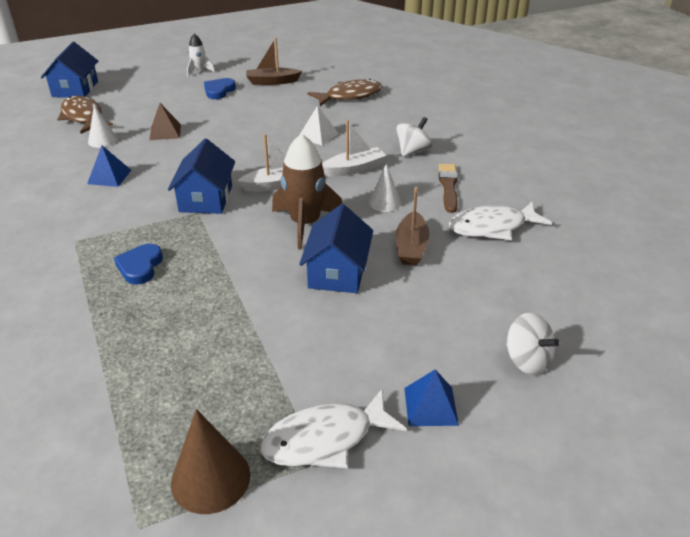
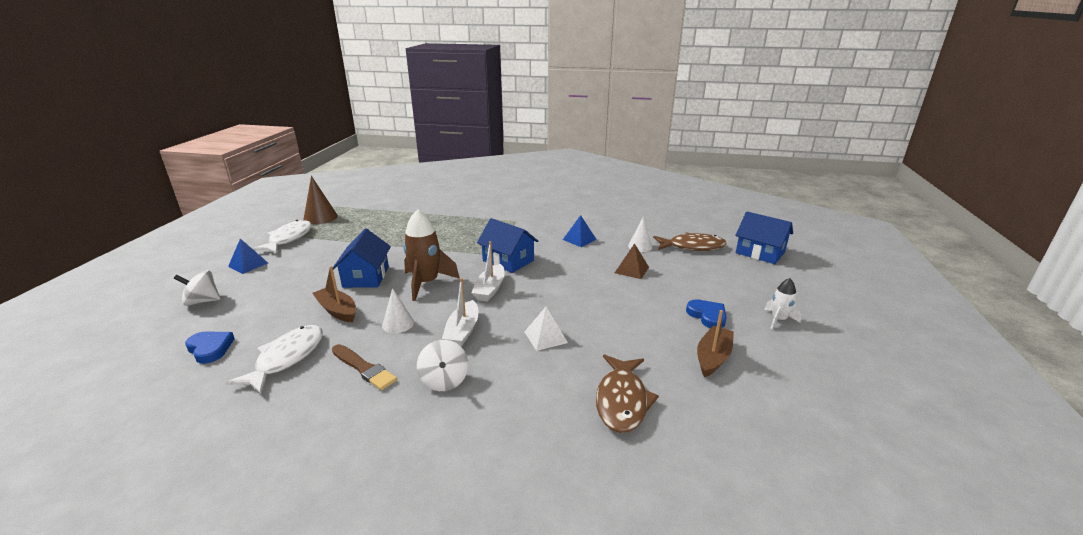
camera: 125 degrees right, 10 degrees down
(140, 266) = (466, 230): blue heart -> blue heart (210, 348)
(337, 272) = (366, 276): blue house -> blue house turned 45 degrees clockwise

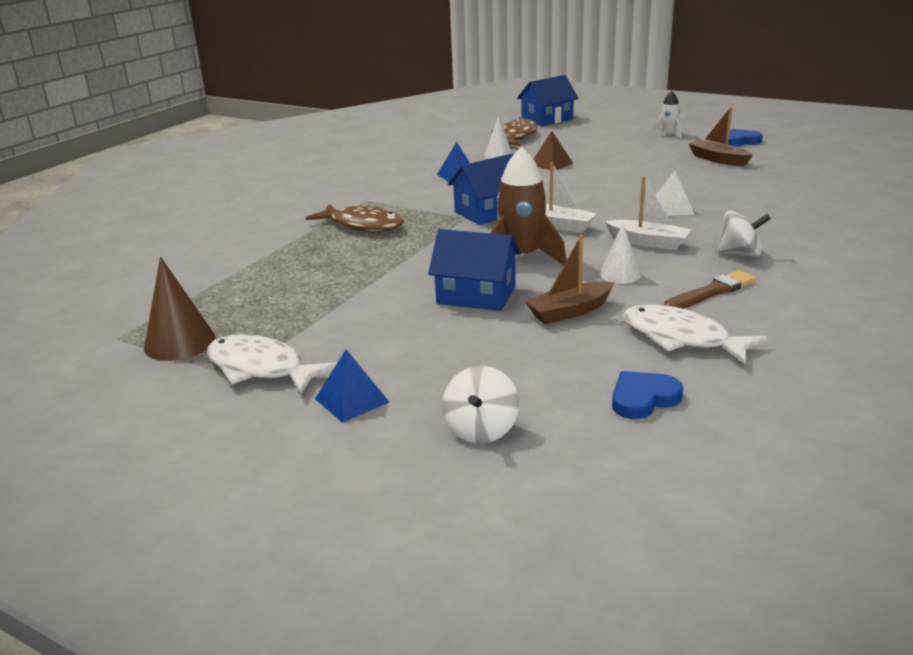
camera: 70 degrees left, 0 degrees up
(622, 400) = (774, 193): brown fish -> brown fish (363, 225)
(707, 316) = (654, 152): blue heart -> blue heart (740, 141)

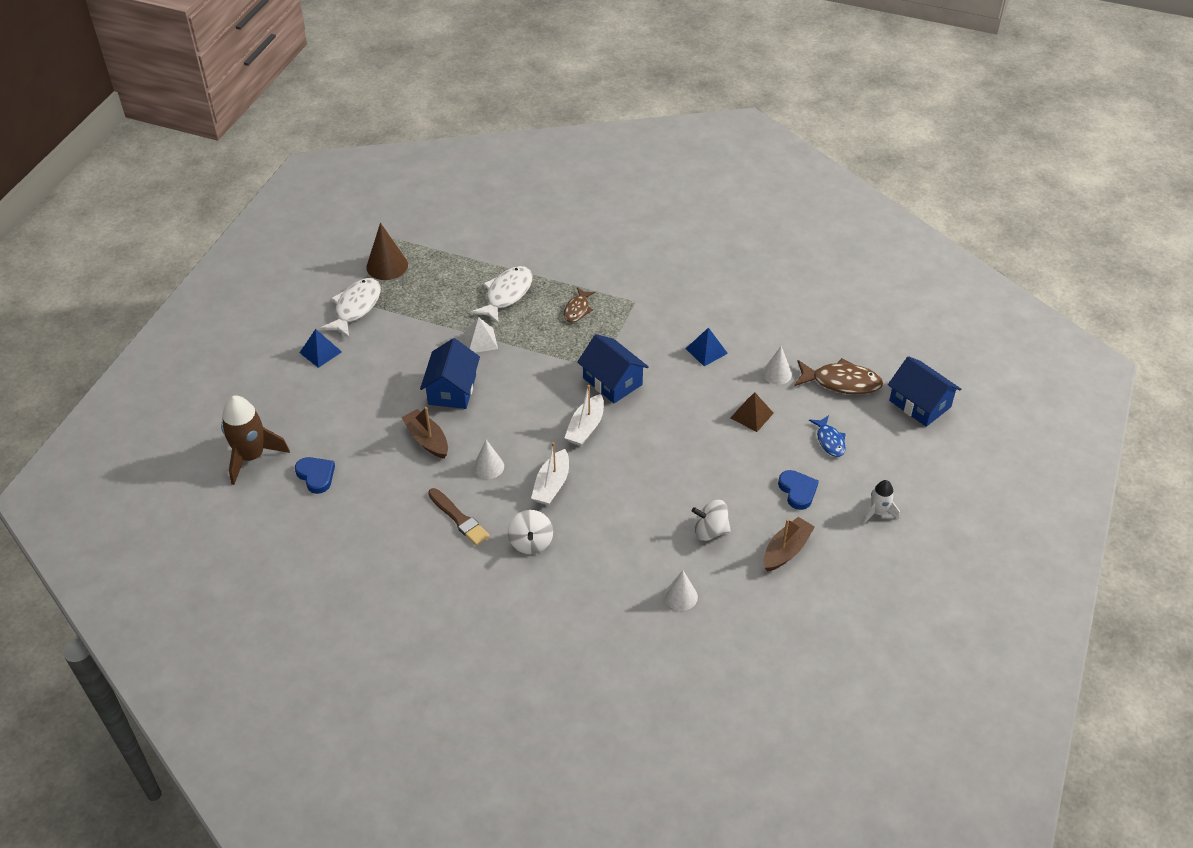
camera: 80 degrees right, 20 degrees up
(363, 225) = (577, 309): brown fish -> brown fish, size x0.60
(481, 429) = (289, 408): white spinning top -> white spinning top (710, 531)
(521, 257) = (518, 409): brown rocket -> brown rocket (251, 457)
(586, 143) = (829, 441): none -> blue fish
(671, 209) = (632, 503): white pyramid -> white pyramid (480, 340)
(681, 338) = (388, 497): white fish -> white fish (506, 294)
(740, 141) = (861, 576): blue heart -> blue heart (797, 491)
(789, 194) = (680, 596): none -> white cone

